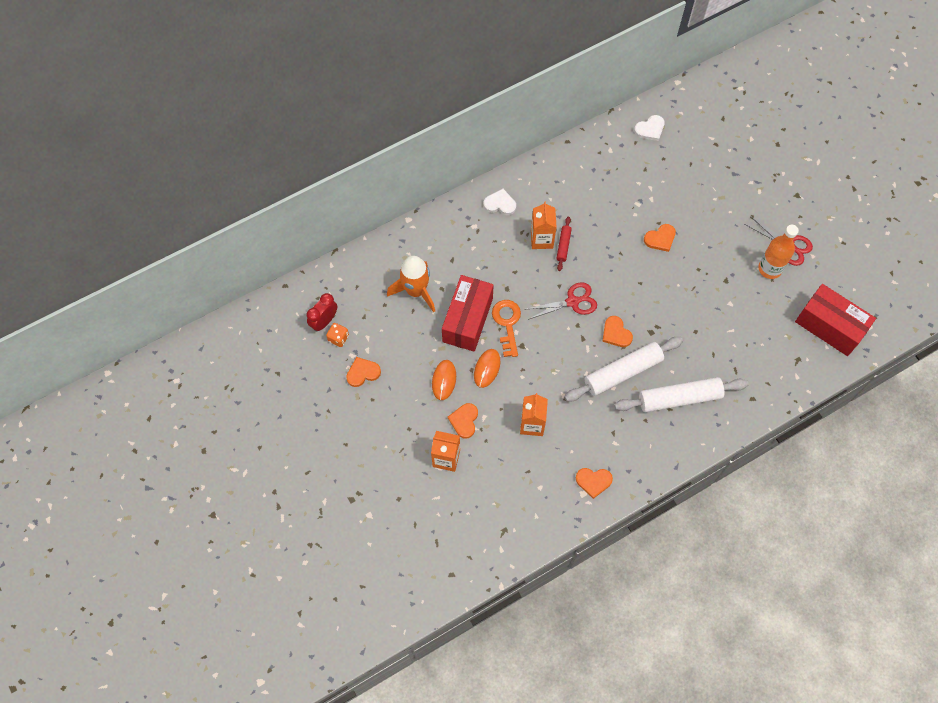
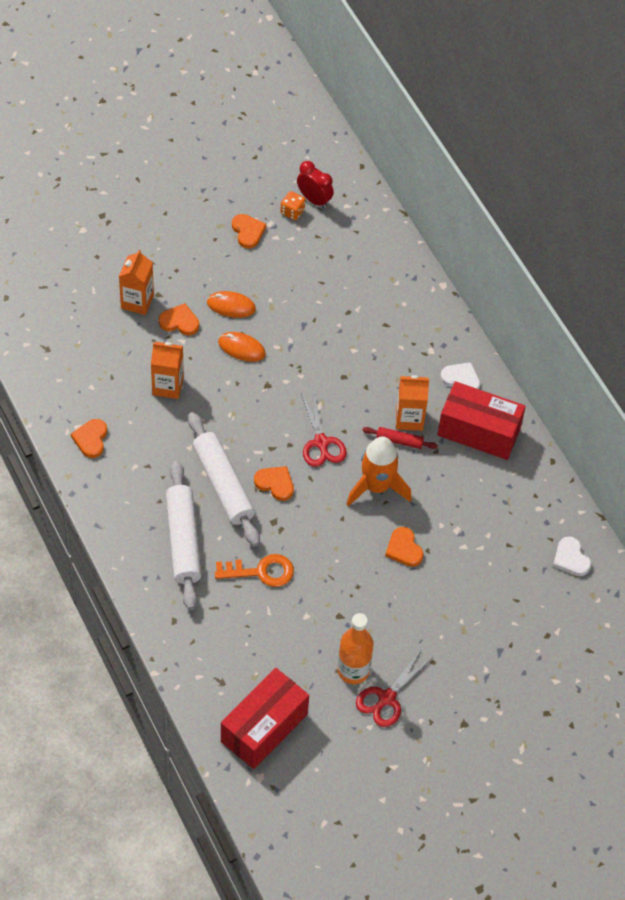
camera: 90 degrees right, 10 degrees down
(416, 291) = (347, 287): orange rocket -> orange rocket (377, 487)
(467, 320) = (305, 334): red box -> red box (479, 432)
(500, 204) = (461, 379): white heart -> white heart turned 75 degrees counterclockwise
(507, 324) = (297, 373): orange key -> orange key (260, 571)
(616, 333) = (275, 483): orange heart -> orange heart turned 60 degrees clockwise

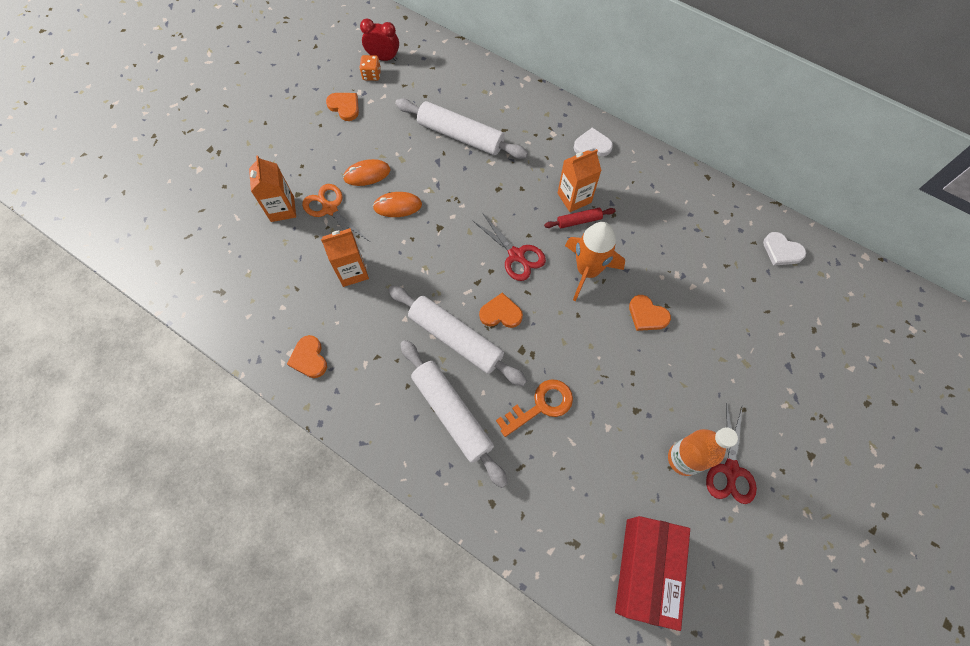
camera: 25 degrees left, 10 degrees up
(179, 322) = (330, 209): orange heart -> orange scissors
(340, 311) = (460, 136): none -> white rolling pin
(479, 432) = (635, 181): red box -> none

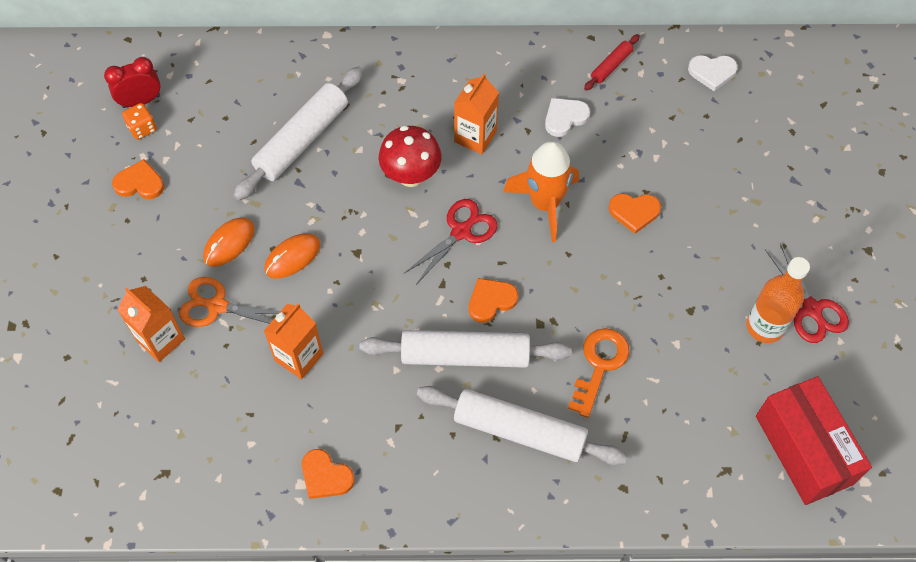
camera: 35 degrees left, 5 degrees down
(460, 136) = (302, 140): white rolling pin -> white rolling pin turned 45 degrees counterclockwise
(512, 199) = (411, 175): none -> red mushroom
(516, 255) = (461, 232): red scissors -> red scissors turned 60 degrees counterclockwise
(579, 221) = (498, 157): red rolling pin -> red rolling pin (611, 66)
(592, 145) = (452, 70): white heart -> white heart (565, 117)

